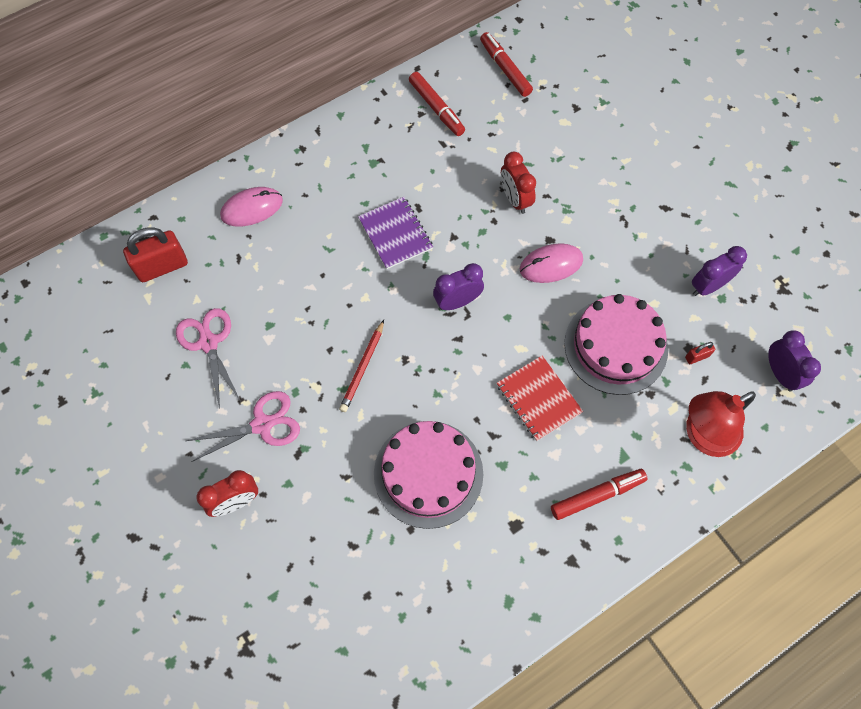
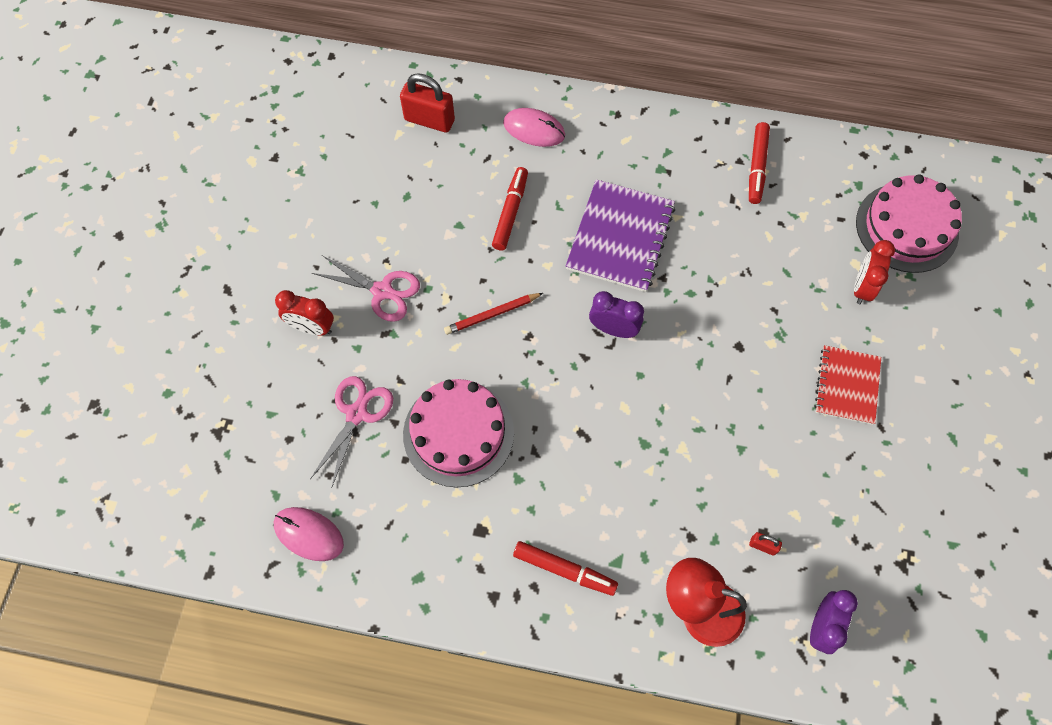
camera: 45 degrees right, 0 degrees up
(208, 342) = (406, 201): pink scissors -> pink scissors (357, 413)
(395, 234) = (620, 237): purple notebook -> purple notebook, size x1.54
(505, 69) = (850, 180): red marker -> red marker (510, 212)
(515, 199) = (744, 291): red clock -> red clock (862, 287)
(538, 399) = (597, 457): red notebook -> red notebook (847, 386)
(551, 265) = (719, 366): pink mouse -> pink mouse (308, 534)
(616, 346) = (703, 475): pink cake -> pink cake (906, 227)
(708, 286) = (836, 501): purple clock -> none

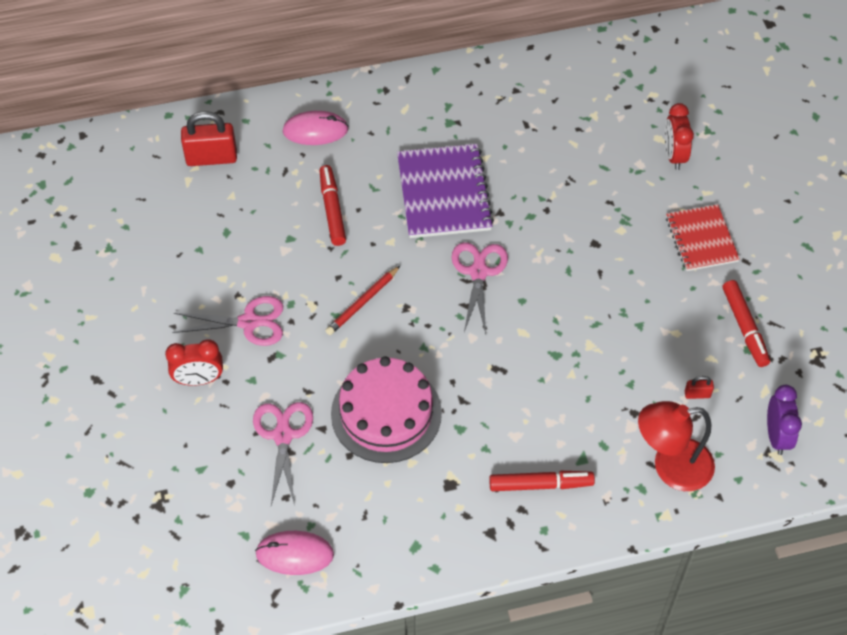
camera: 25 degrees left, 10 degrees down
(613, 329) = (478, 272): purple clock -> pink scissors
(757, 167) = (533, 90): red marker -> red marker (744, 327)
(906, 227) = (686, 93): pink cake -> none

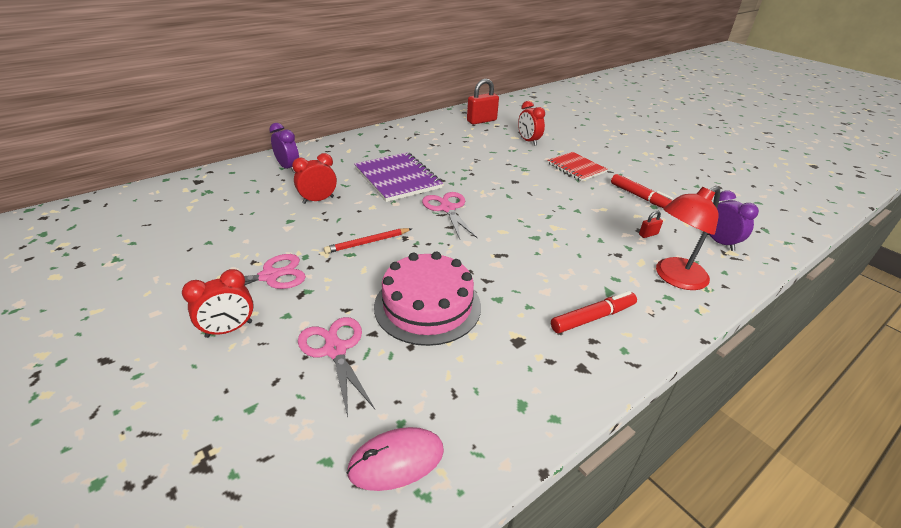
camera: 25 degrees left, 20 degrees down
(211, 158) = (208, 193): red padlock -> red padlock (481, 121)
(315, 130) = (288, 168): pink mouse -> purple clock
(332, 209) = (318, 200): red marker -> red clock
(362, 302) = (367, 242): red pencil -> red pencil turned 45 degrees clockwise

